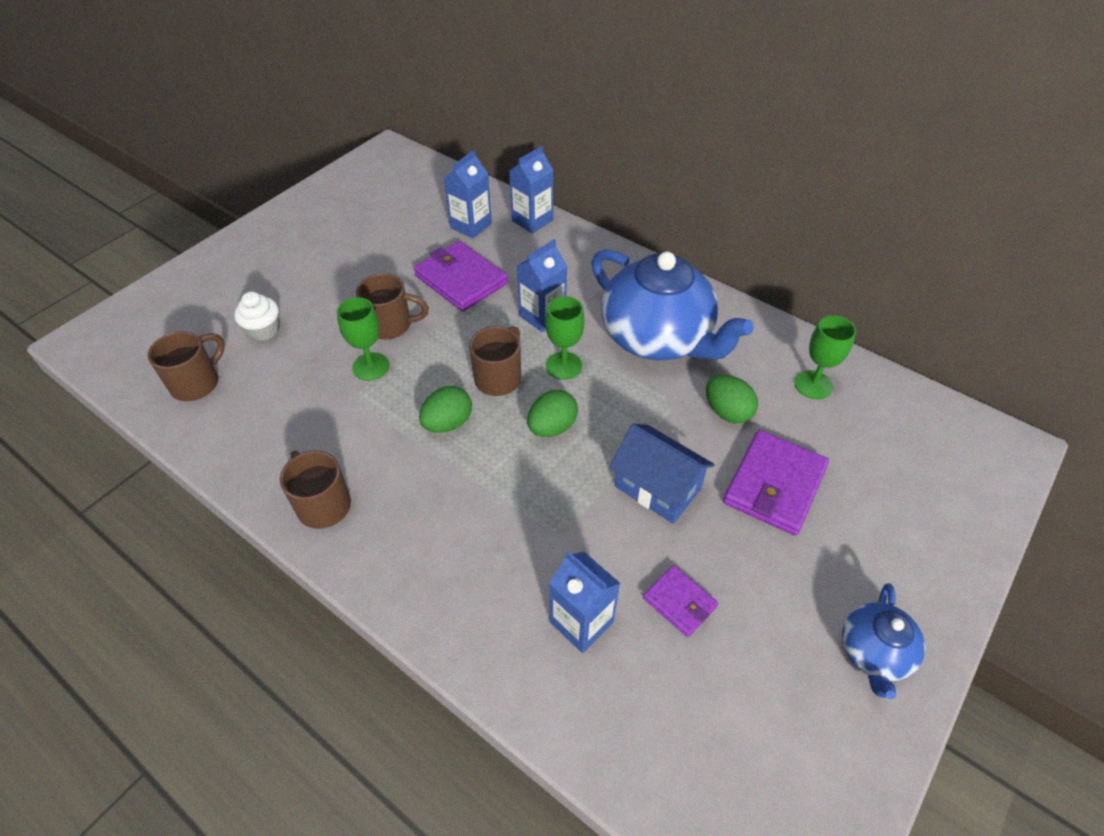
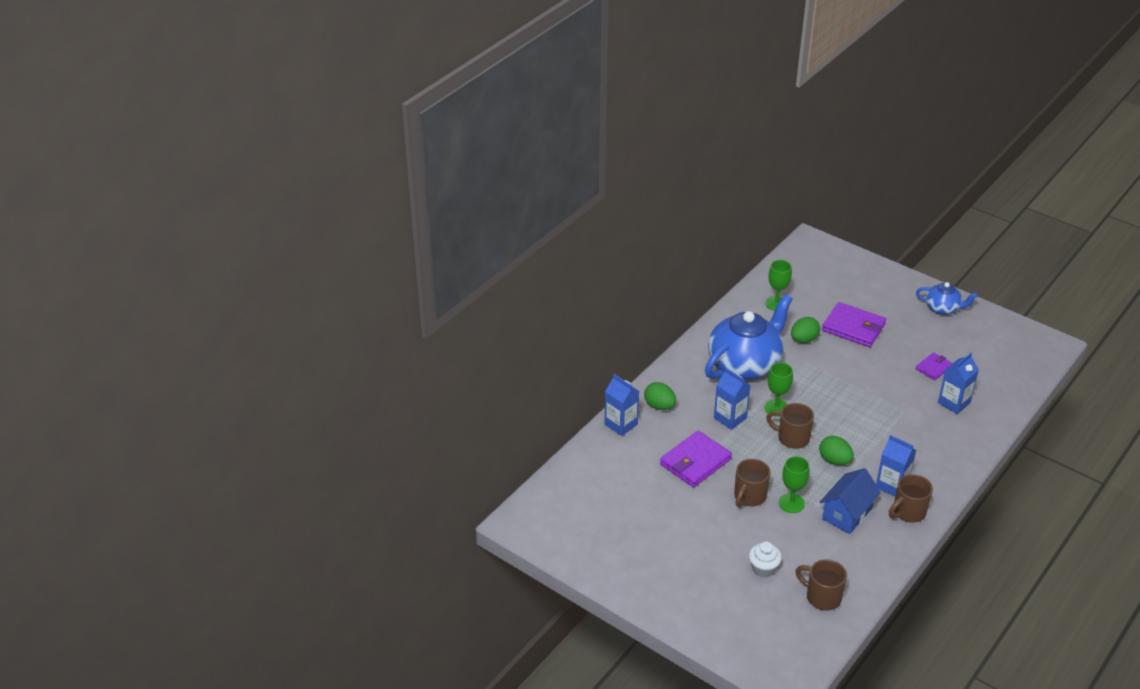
camera: 90 degrees left, 10 degrees down
(391, 325) = (749, 496): brown mug -> brown mug turned 150 degrees counterclockwise
(471, 225) = (629, 459): blue carton -> blue carton (892, 485)
(552, 427) = (829, 413): green egg -> green egg (659, 406)
(657, 488) = (865, 371): blue house -> blue house (847, 514)

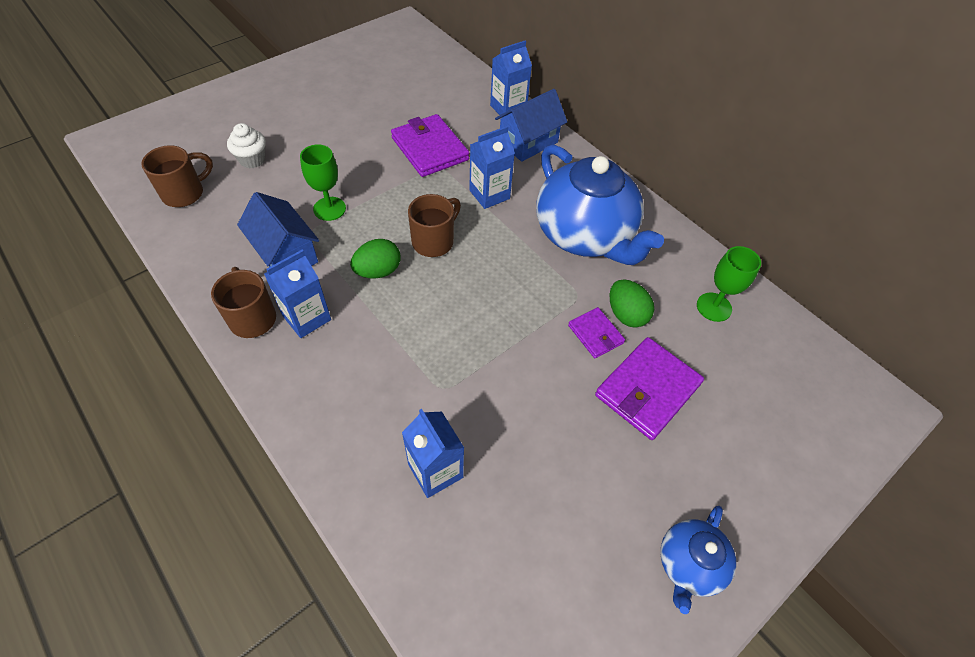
camera: 100 degrees right, 15 degrees up
(659, 406) = (528, 142): green egg -> blue house
(749, 496) = (357, 177): brown mug -> none
(776, 408) = (493, 242): green goblet -> none
(933, 368) = (527, 474): purple wallet -> purple wallet (595, 334)

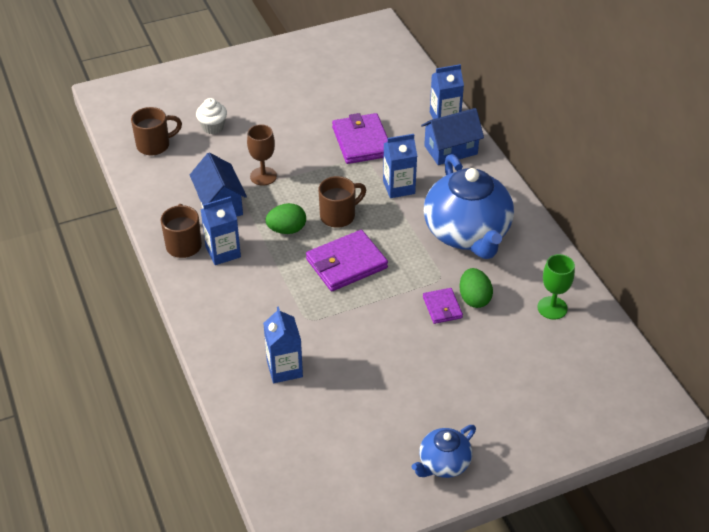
camera: 20 degrees right, 10 degrees down
(329, 209) = (263, 176): green goblet -> brown goblet
(647, 390) = (466, 353): purple wallet -> purple wallet (346, 264)

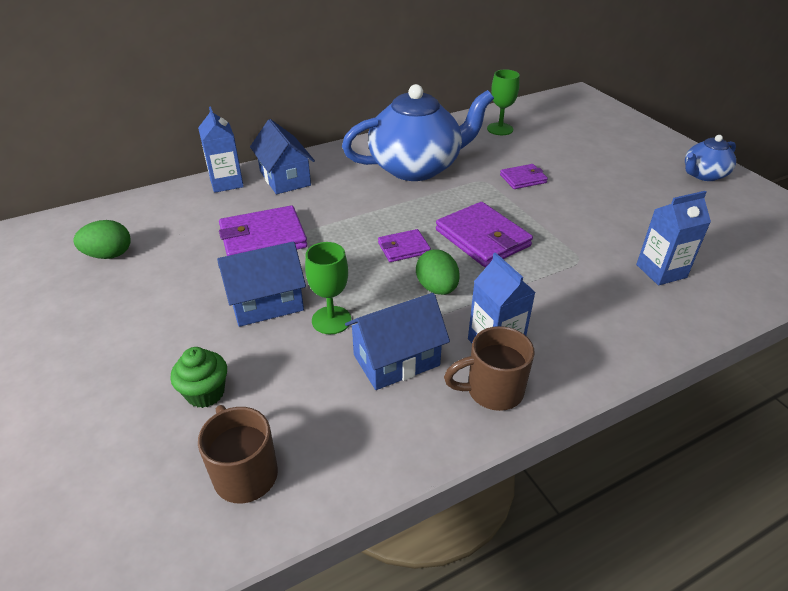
camera: 95 degrees left, 5 degrees down
(213, 127) = (205, 393): white cupcake -> green cupcake
(263, 176) = (331, 320): brown goblet -> green goblet
(286, 147) = (266, 303): none -> blue house
(339, 216) = (403, 248): brown mug -> purple wallet
(399, 187) = (349, 208): blue carton -> none
(443, 463) = (703, 175): blue teapot -> blue teapot turned 105 degrees clockwise
(474, 298) = (504, 163): green egg -> green egg (109, 255)

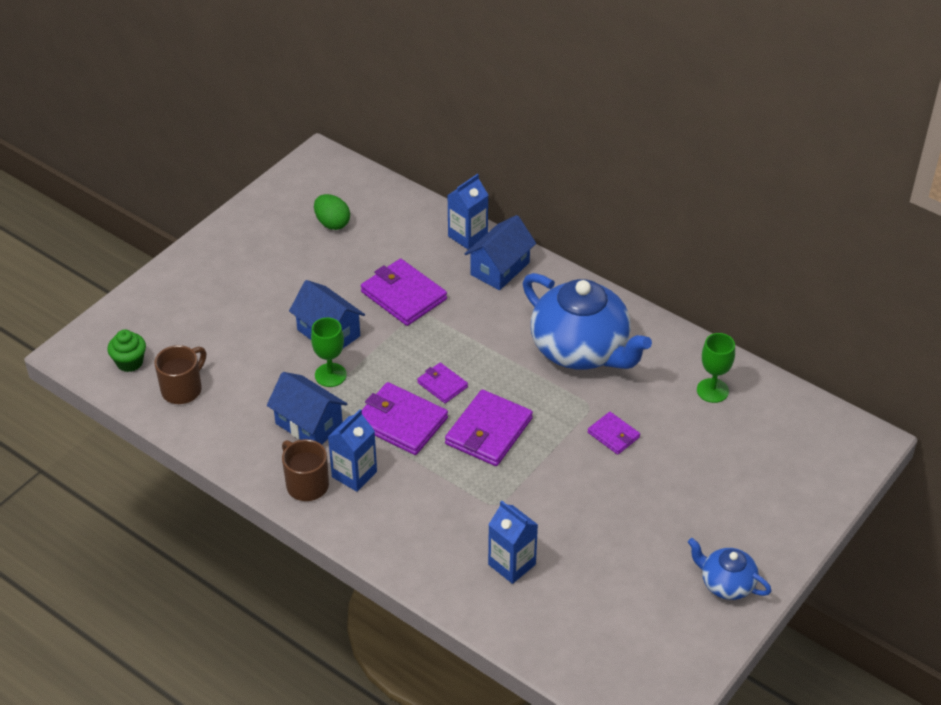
camera: 65 degrees right, 5 degrees up
(205, 393) = (231, 343): green cupcake -> green cupcake (130, 362)
(437, 288) = (401, 422): green egg -> purple wallet

